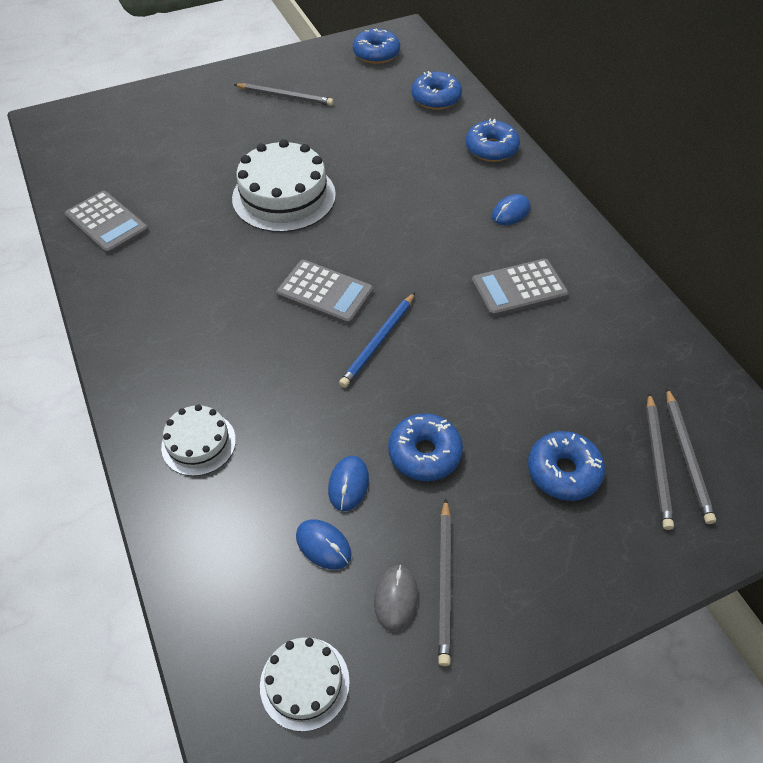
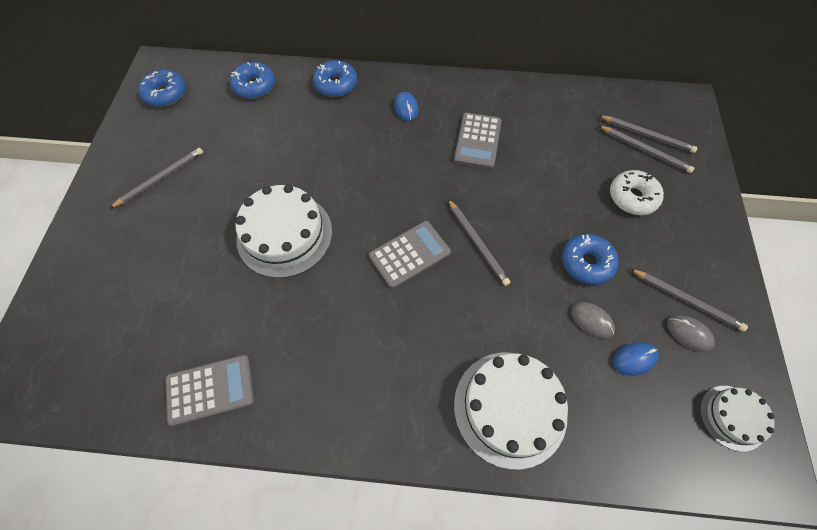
camera: 60 degrees left, 10 degrees up
(198, 443) = (510, 408): white cake -> white cake, size x1.80
(348, 484) = (591, 320): blue mouse -> grey mouse
(378, 342) = (477, 243): blue pencil -> grey pencil
(563, 471) = (632, 197): blue donut -> white donut

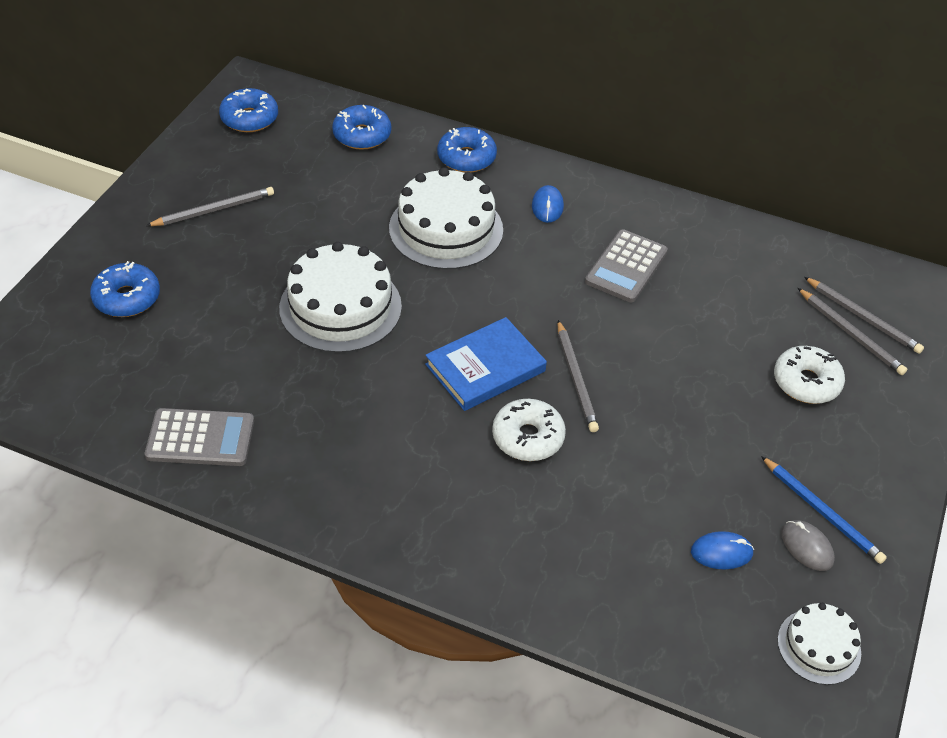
camera: 15 degrees right, 15 degrees down
(409, 254) = (485, 368): grey calculator -> blue book
(461, 305) = (528, 437): none -> white donut
(510, 408) = (542, 555): white cake -> white cake (446, 229)
(586, 263) = (708, 437): blue donut -> blue donut (127, 298)
(591, 320) = (686, 498): grey mouse -> none
(686, 300) = (822, 512): grey pencil -> blue pencil

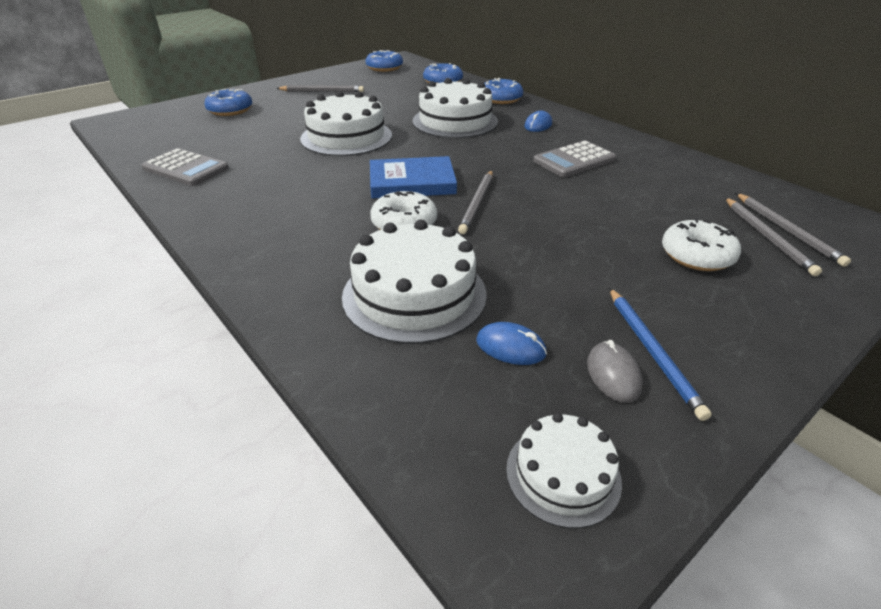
camera: 30 degrees right, 10 degrees down
(608, 528) = (414, 294): none -> white cake

